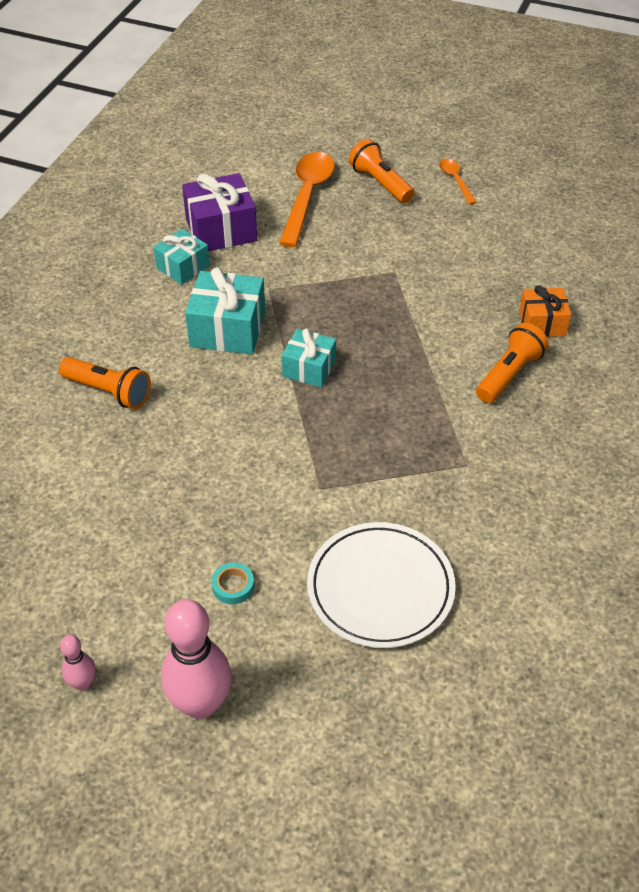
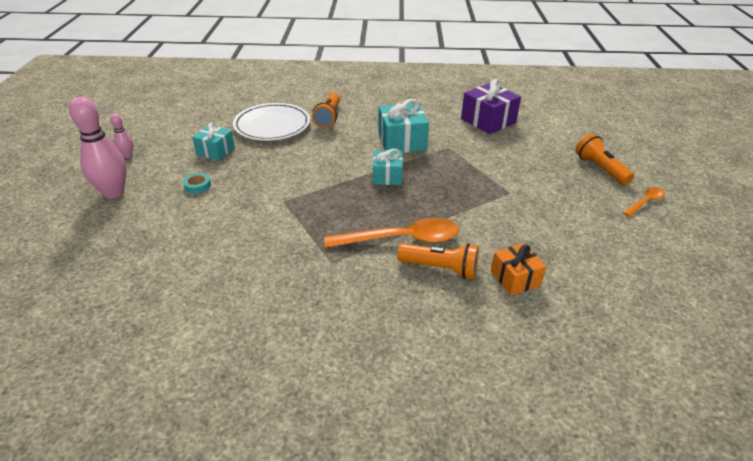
camera: 70 degrees right, 10 degrees down
(183, 267) = (443, 116): turquoise gift -> turquoise gift (215, 151)
(307, 196) = (552, 143): orange spoon -> orange spoon (402, 239)
(380, 183) = (600, 168): orange flashlight -> orange flashlight turned 60 degrees counterclockwise
(380, 588) = (205, 242): white plate -> white plate (272, 125)

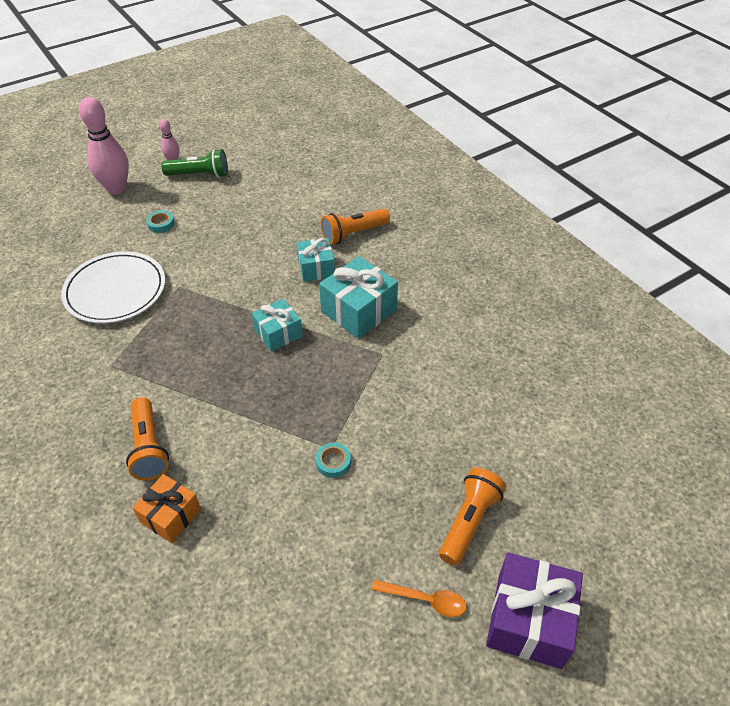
camera: 55 degrees right, 10 degrees up
(167, 150) = (200, 175): none -> green flashlight
(215, 151) = (222, 201): turquoise gift -> turquoise gift (316, 268)
(272, 125) = (300, 207): white plate -> white plate (115, 291)
(402, 239) = (176, 397): orange spoon -> none
(488, 121) = (483, 361): purple gift -> purple gift (529, 620)
(521, 196) = (333, 462): none -> turquoise tape

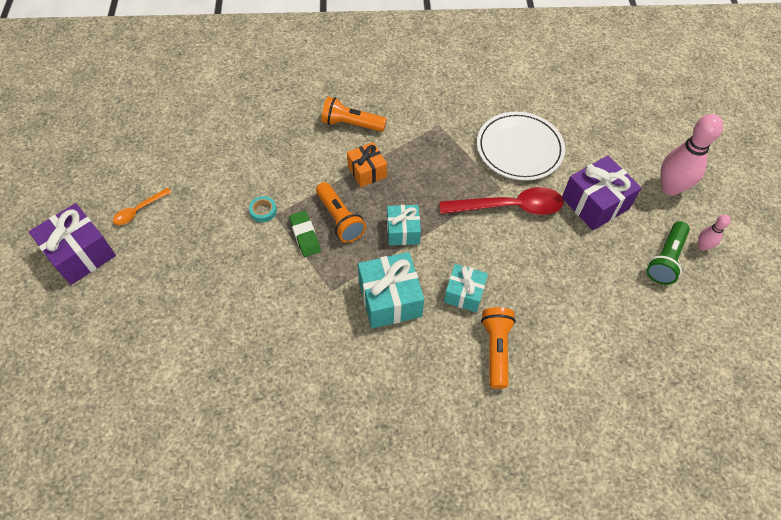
camera: 120 degrees right, 10 degrees up
(161, 224) = (595, 203): turquoise tape -> purple gift
(170, 515) = (294, 119): orange gift -> orange gift (367, 171)
(199, 273) = (510, 207): none -> red spoon
(338, 406) = (305, 235): none -> green eraser
(469, 521) = (159, 261): orange flashlight -> orange flashlight (340, 219)

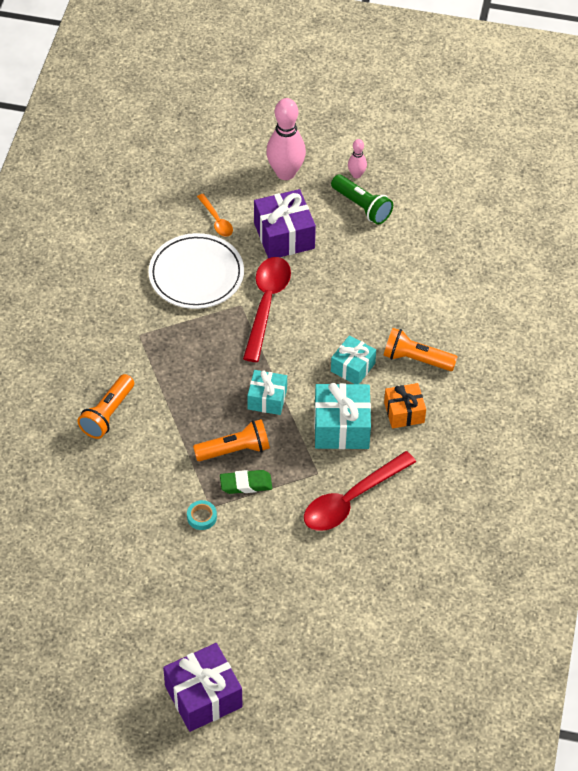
camera: 75 degrees left, 5 degrees down
(139, 210) = (162, 636): orange spoon -> orange spoon (216, 220)
(307, 325) = (351, 500): none -> red spoon
(367, 171) = (180, 413): orange gift -> orange gift (404, 412)

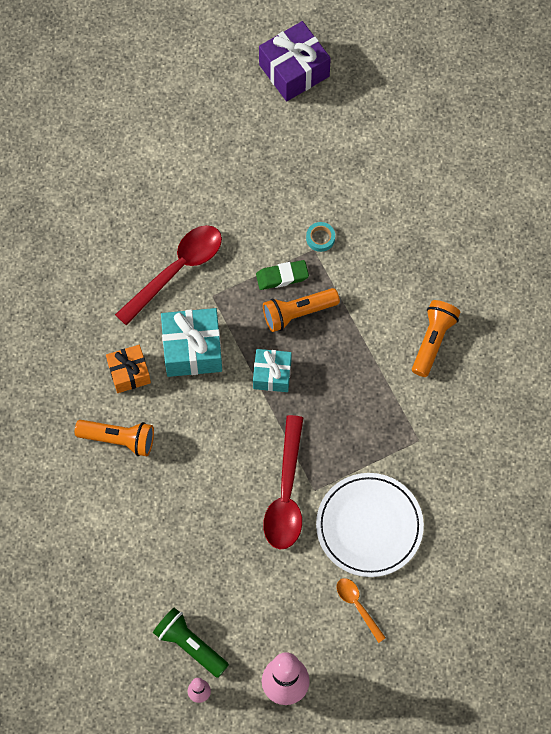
camera: 175 degrees right, 15 degrees up
(284, 236) = (277, 591): purple gift -> none
(353, 367) = (186, 422): turquoise gift -> none

